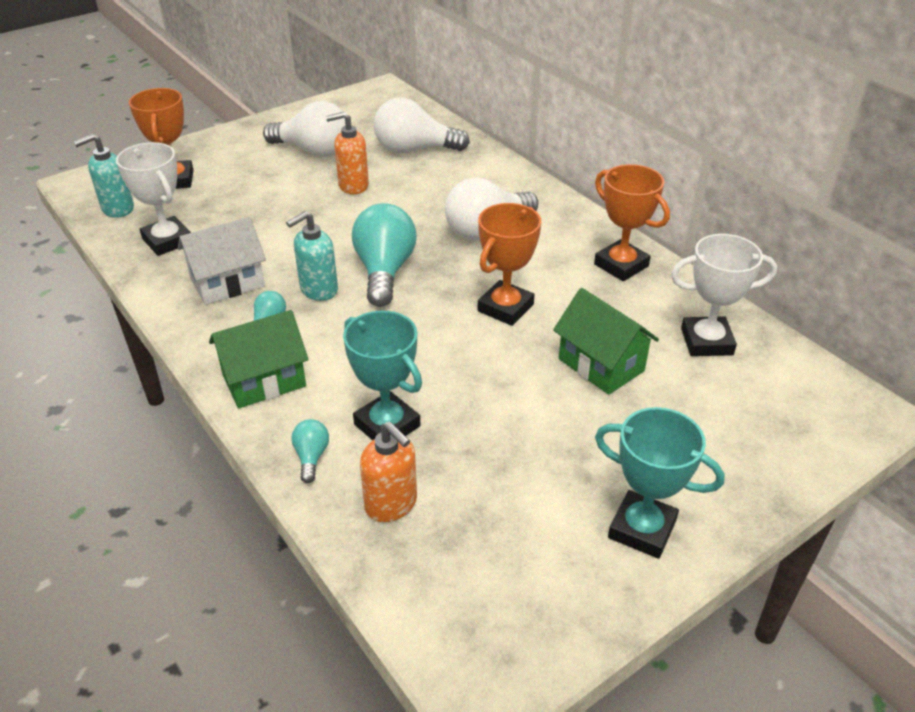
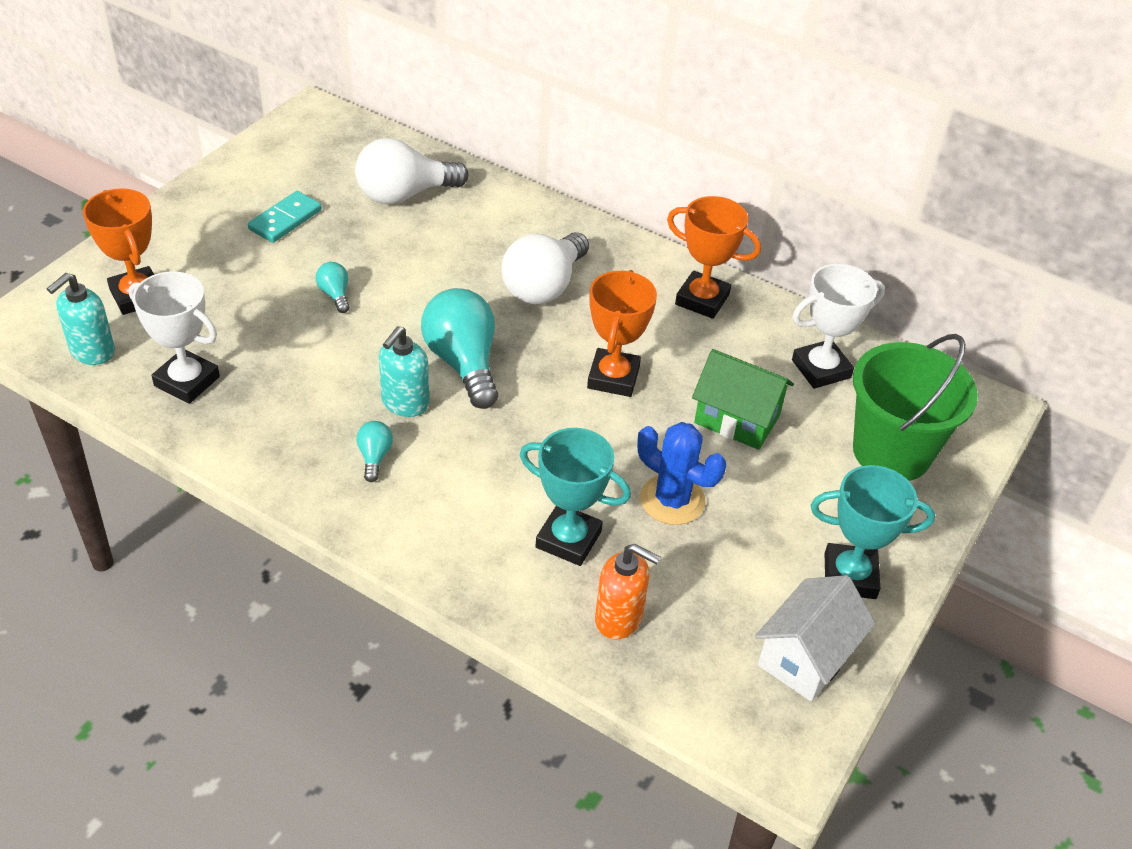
camera: 25 degrees left, 5 degrees up
(227, 283) = (296, 419): white house -> white house (806, 657)
(264, 380) = (413, 525): green house -> none
(311, 457) = (514, 593): turquoise light bulb -> turquoise light bulb (335, 294)
(314, 151) = (285, 219): white light bulb -> turquoise domino
(353, 186) = (362, 259): orange soap dispenser -> none
(501, 417) = (672, 500): none -> blue cactus
(744, 428) = (891, 452): none -> green bucket

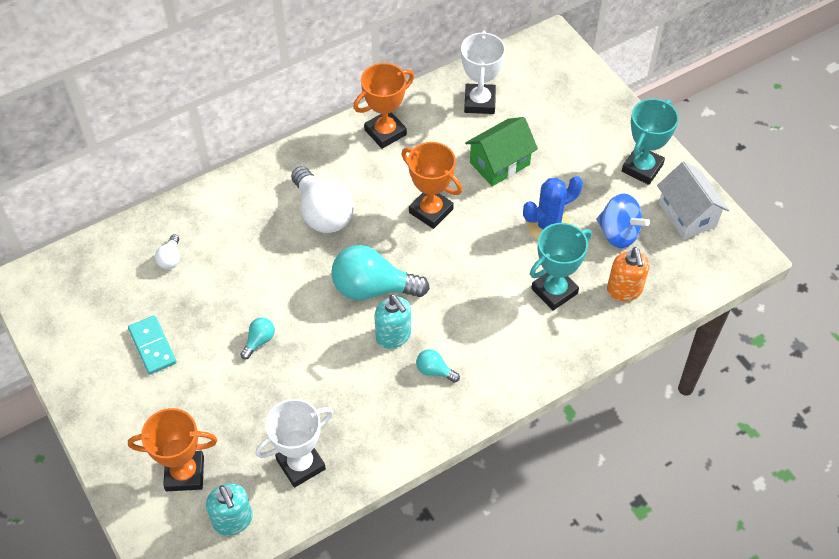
camera: 60 degrees left, 10 degrees up
(335, 294) = (259, 341): turquoise light bulb -> turquoise light bulb turned 120 degrees clockwise
(404, 195) = (170, 258): white light bulb -> white light bulb, size x0.46
(619, 618) = (624, 290): orange soap dispenser -> orange soap dispenser turned 120 degrees clockwise
(713, 582) = (618, 233): none -> blue spinning top
(891, 452) = (562, 102): green bucket -> none

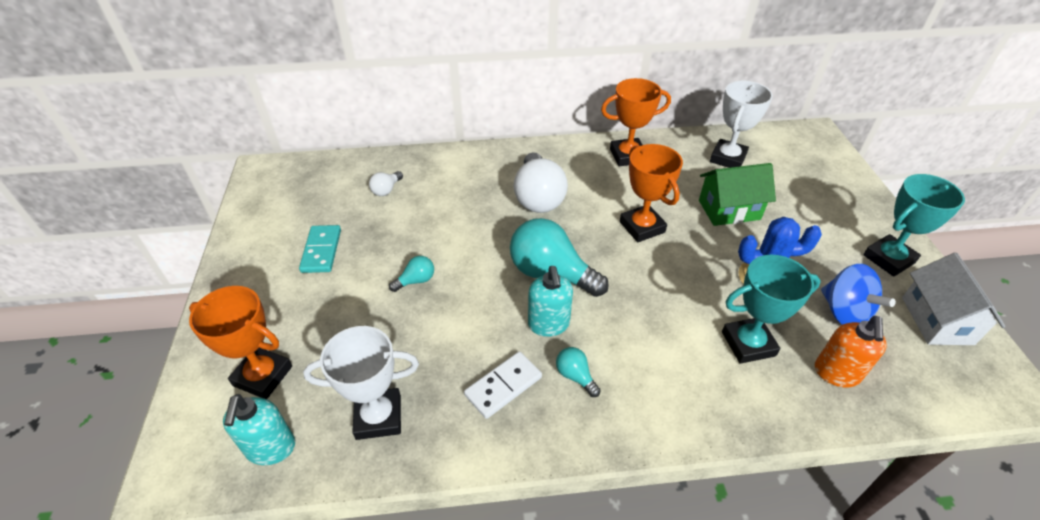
camera: 25 degrees right, 10 degrees down
(383, 401) = (503, 386): none -> white domino

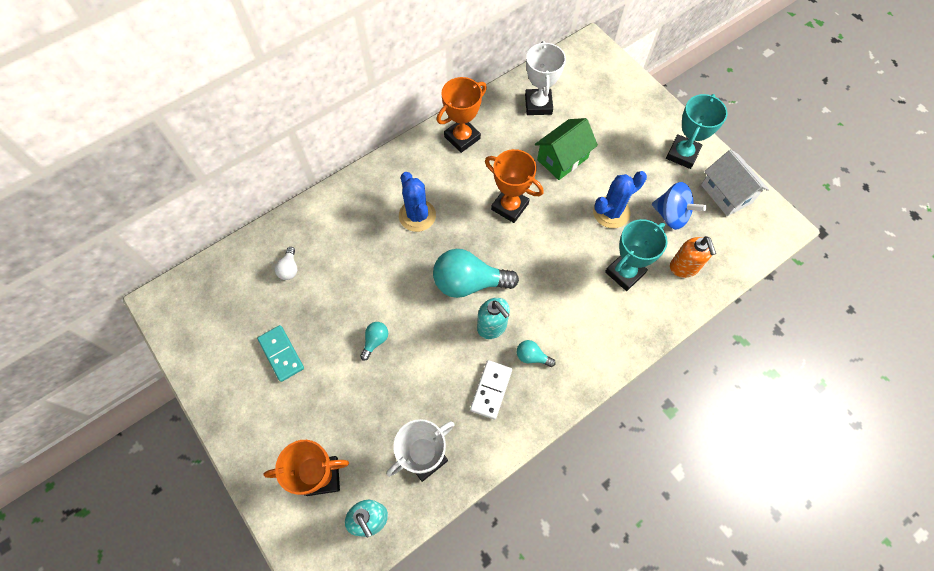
camera: 30 degrees left, 20 degrees up
(538, 197) = (417, 215): white light bulb -> blue cactus

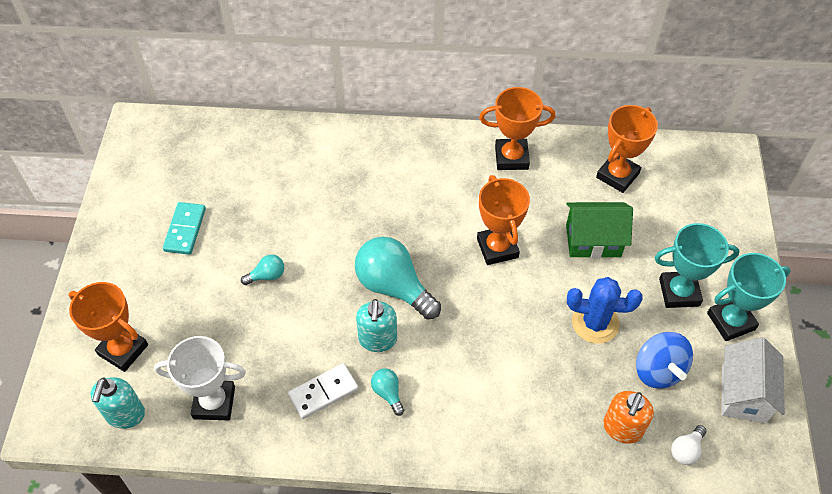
camera: 40 degrees right, 10 degrees down
(289, 268) = (255, 167): white light bulb -> white light bulb (686, 450)
(417, 215) = (404, 197): blue cactus -> none
(538, 105) = (617, 175): white trophy -> orange trophy
(625, 272) = (553, 387): turquoise trophy -> turquoise trophy (679, 292)

